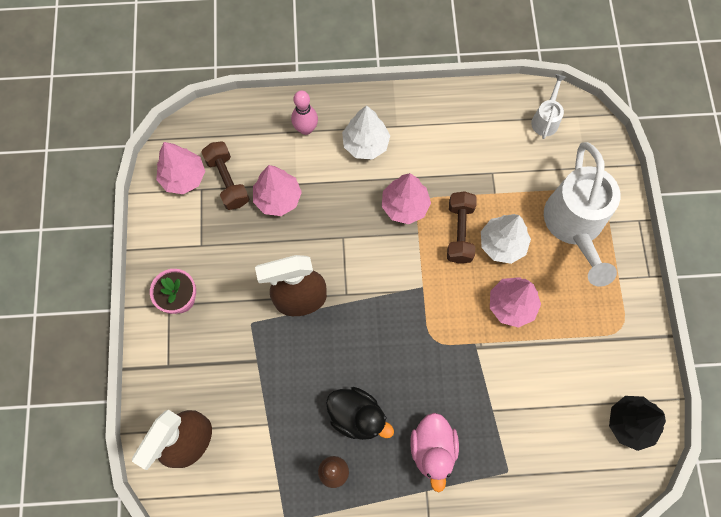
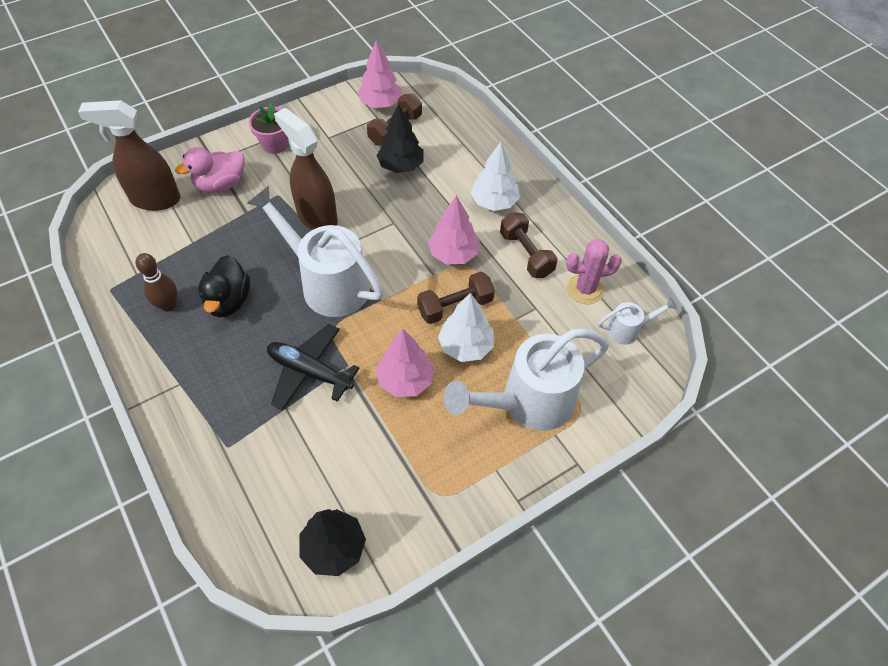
camera: 60 degrees right, 15 degrees down
(278, 198) = (401, 166): pink tree -> black tree
(306, 129) = (478, 157): pink bowling pin -> none
(382, 323) = (328, 283): none -> white watering can
(433, 450) = (222, 373): pink duck -> pink duck (220, 184)
(435, 150) = (526, 254): none -> brown dumbbell
(467, 377) = (309, 371): none -> black plane
(493, 126) = (585, 289): none -> pink cactus

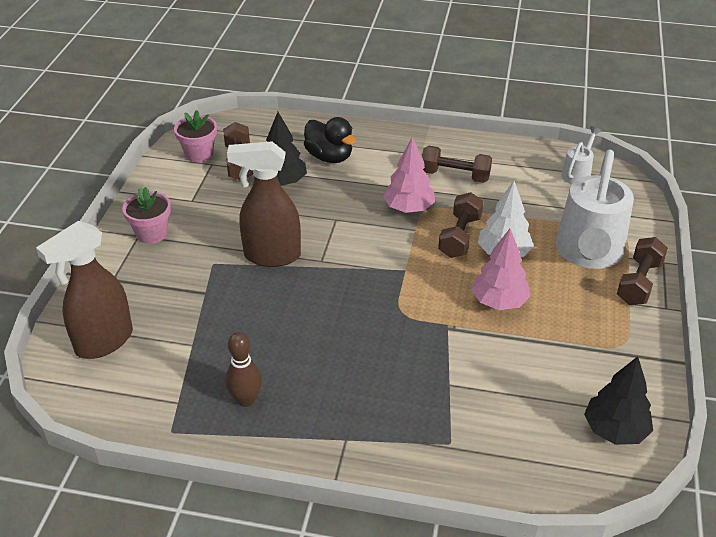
camera: 45 degrees left, 15 degrees down
(220, 184) = (149, 290): pink duck -> none
(228, 301) = (292, 358): black duck -> black duck (329, 157)
(309, 371) = (429, 350): black plane -> none
(328, 283) = (350, 289): white watering can -> none
(380, 104) = (199, 154): pink tree -> pink flower pot
(494, 202) = (385, 160): white tree -> none
(529, 461) = (639, 282): none -> brown dumbbell
(585, 289) = (520, 169): pink cactus -> none

